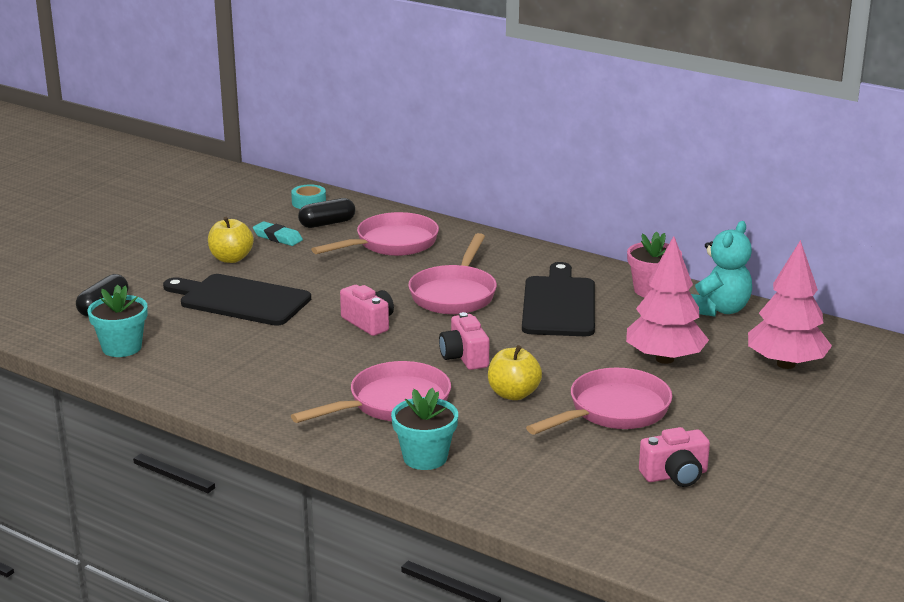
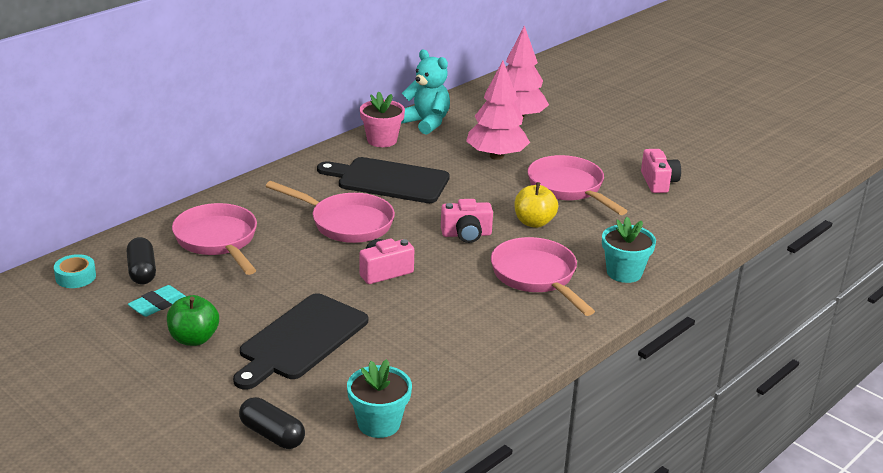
camera: 80 degrees left, 5 degrees up
(231, 258) = (194, 339): yellow apple -> green apple

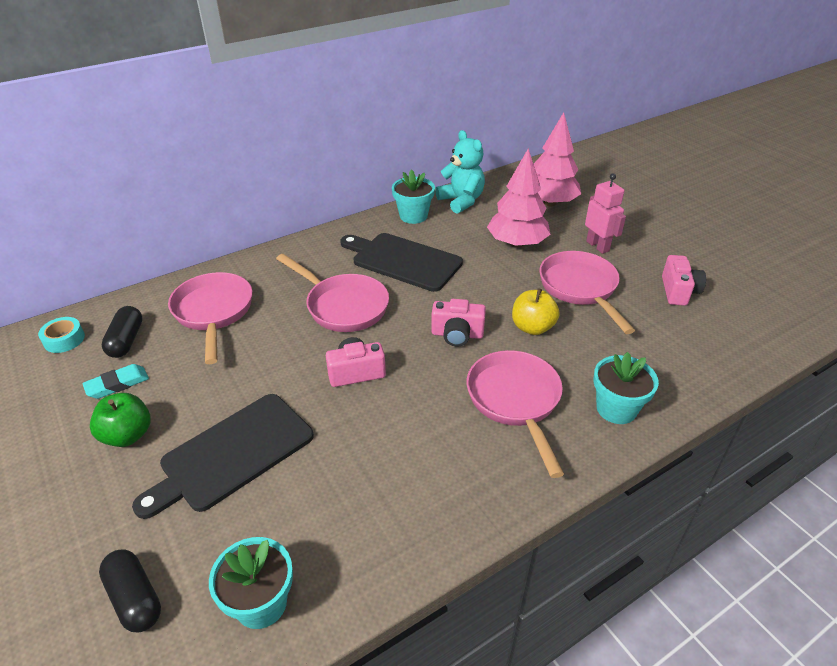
camera: 15 degrees right, 10 degrees up
(382, 140) = (413, 216): pink flower pot -> turquoise flower pot
(575, 152) = (598, 246): none -> pink robot

